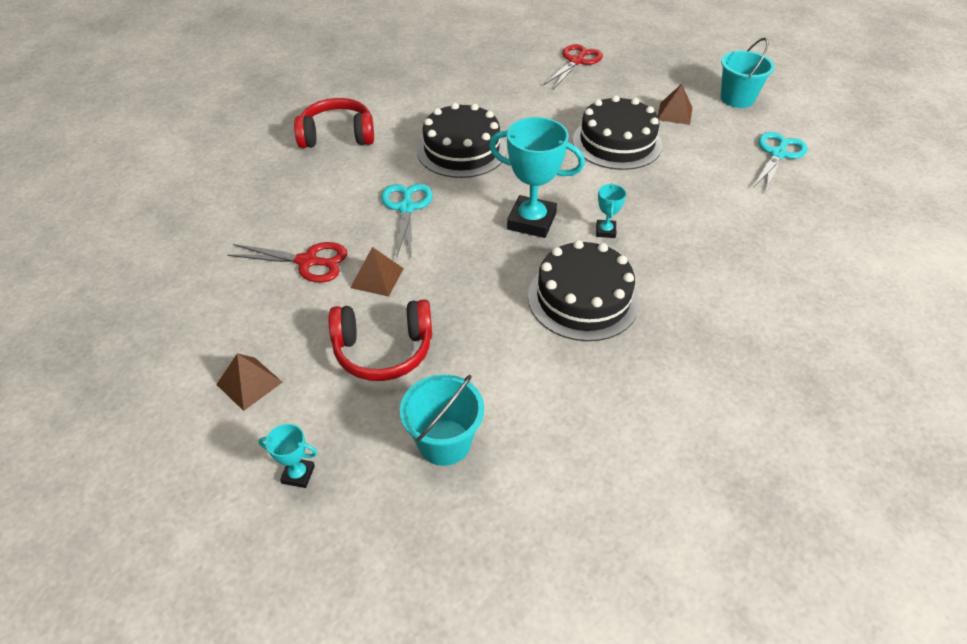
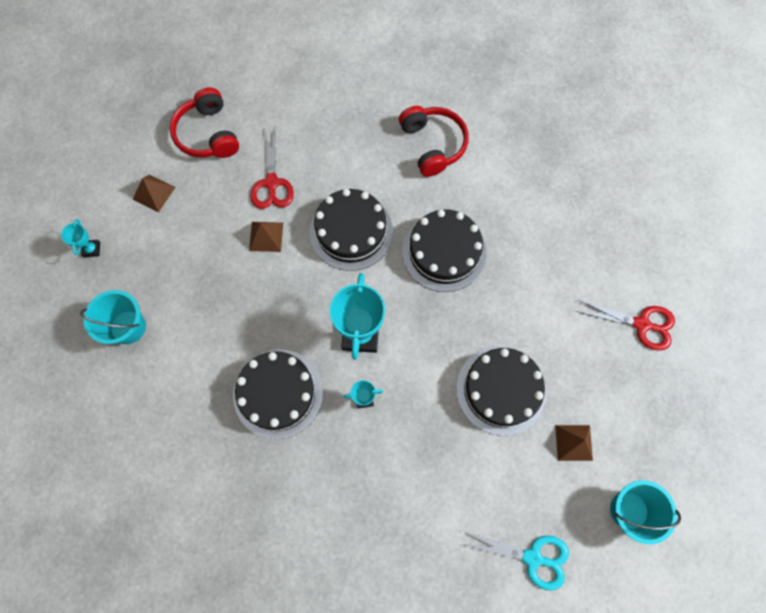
camera: 75 degrees right, 25 degrees up
(383, 350) = (197, 264): red headphones -> red headphones (208, 134)
(406, 208) = (351, 231): turquoise scissors -> black cake

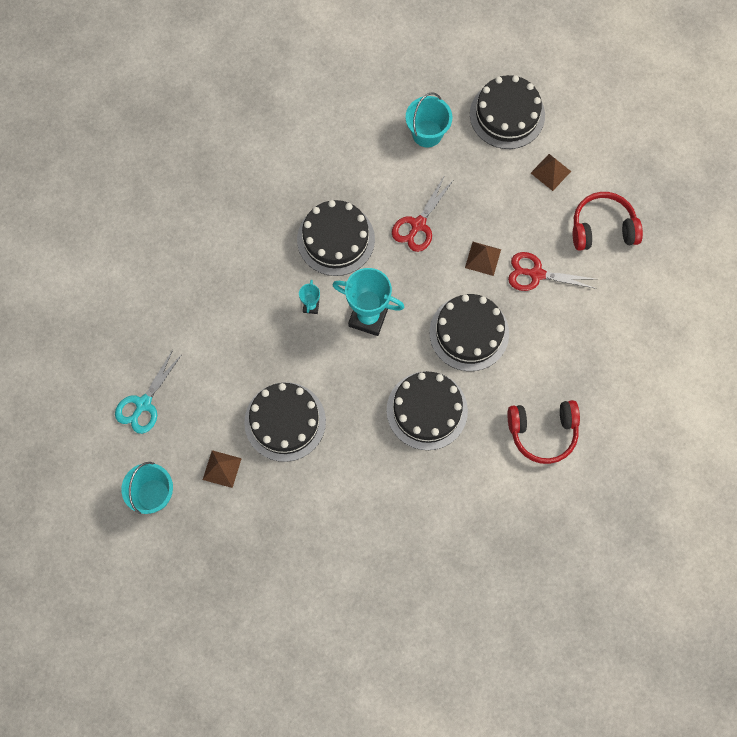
camera: 105 degrees right, 0 degrees up
(92, 249) = (507, 114): turquoise trophy -> black cake
(641, 324) = (307, 569): red scissors -> red scissors (418, 225)

